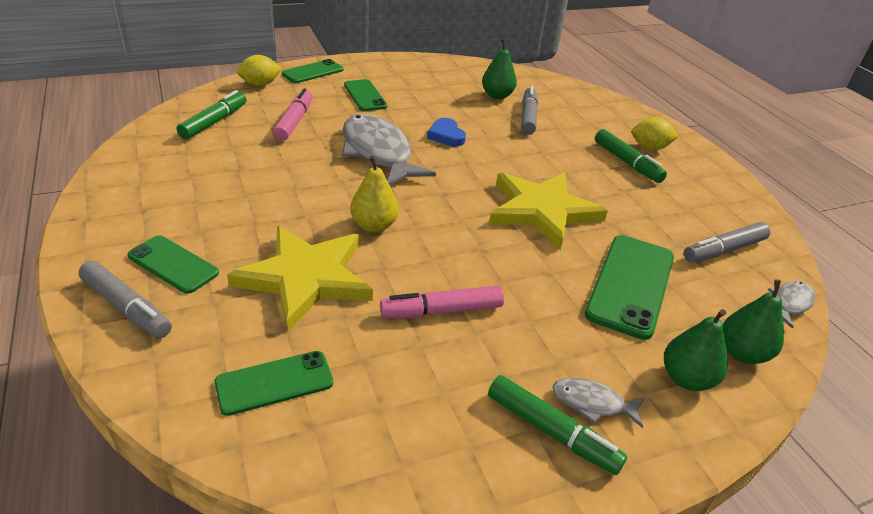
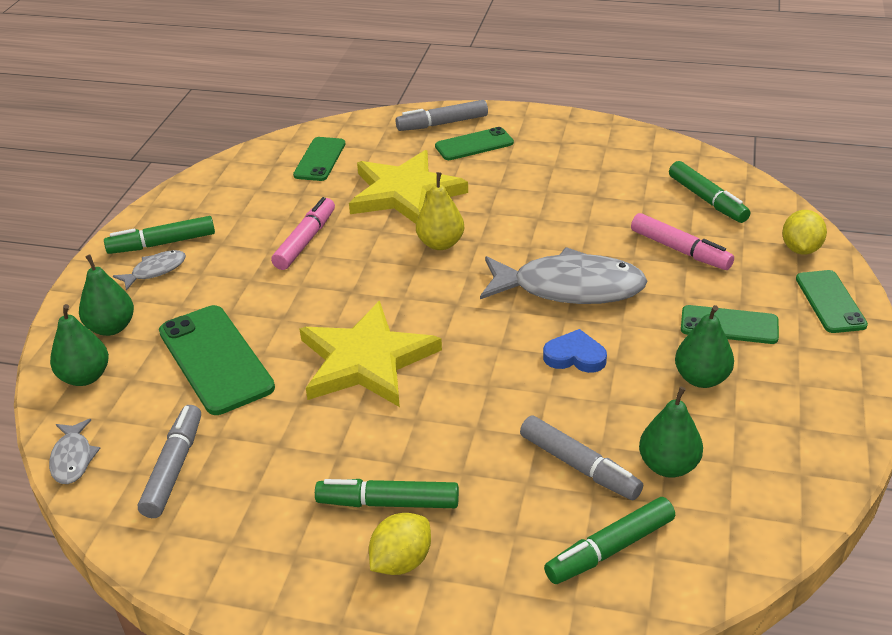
camera: 130 degrees right, 0 degrees up
(422, 97) = (701, 378): none -> green pear
(564, 100) = (610, 549): none -> green marker

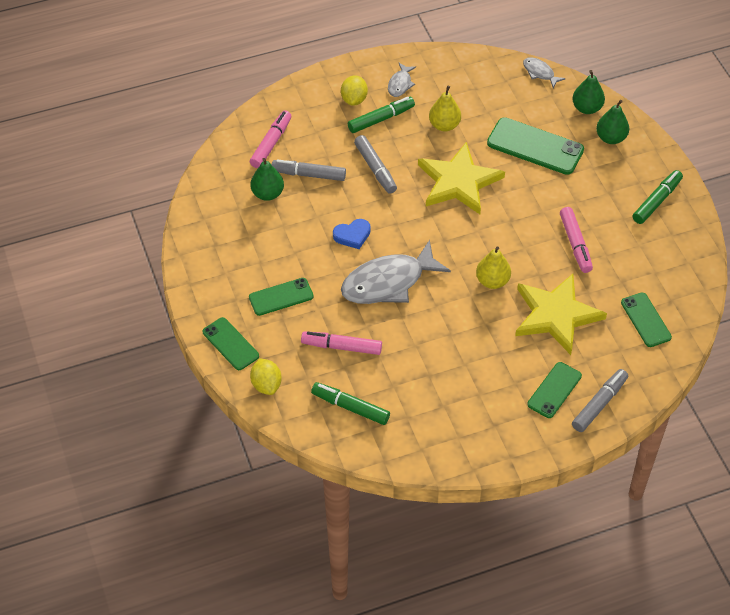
camera: 145 degrees right, 15 degrees up
(155, 271) = (635, 181): grey fish -> grey fish (400, 84)
(174, 468) = (490, 90): grey marker -> grey marker (375, 169)
(302, 446) = (444, 125): none -> yellow pear
(610, 549) = (271, 143): green marker -> pink marker
(701, 378) = (278, 252): green pear -> none

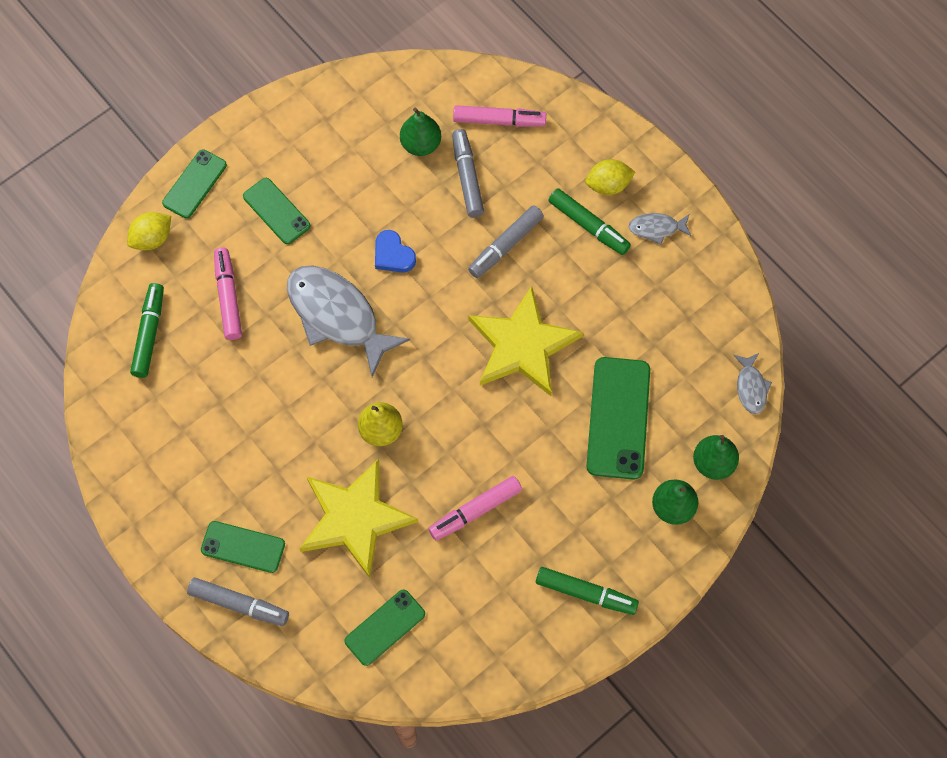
camera: 70 degrees right, 15 degrees up
(444, 125) = (609, 300): yellow pear -> none
(540, 73) = (751, 387): grey fish -> grey fish turned 150 degrees clockwise

